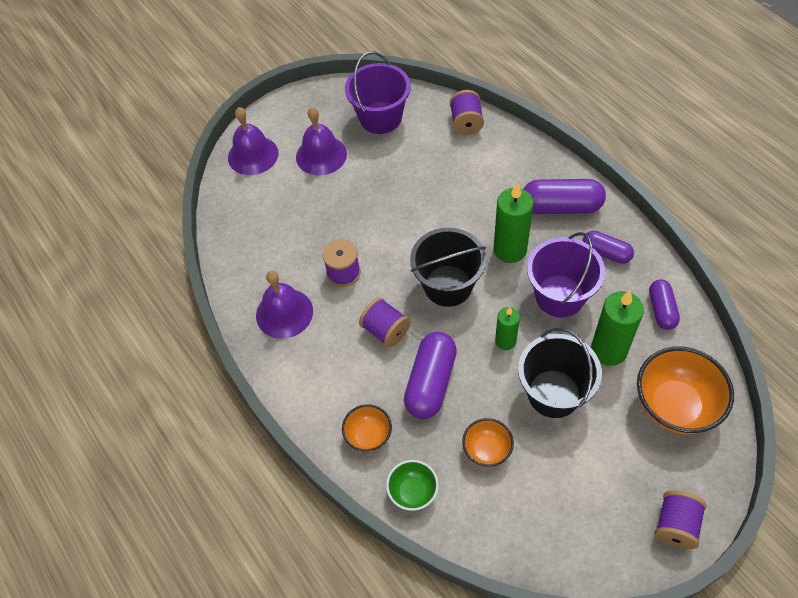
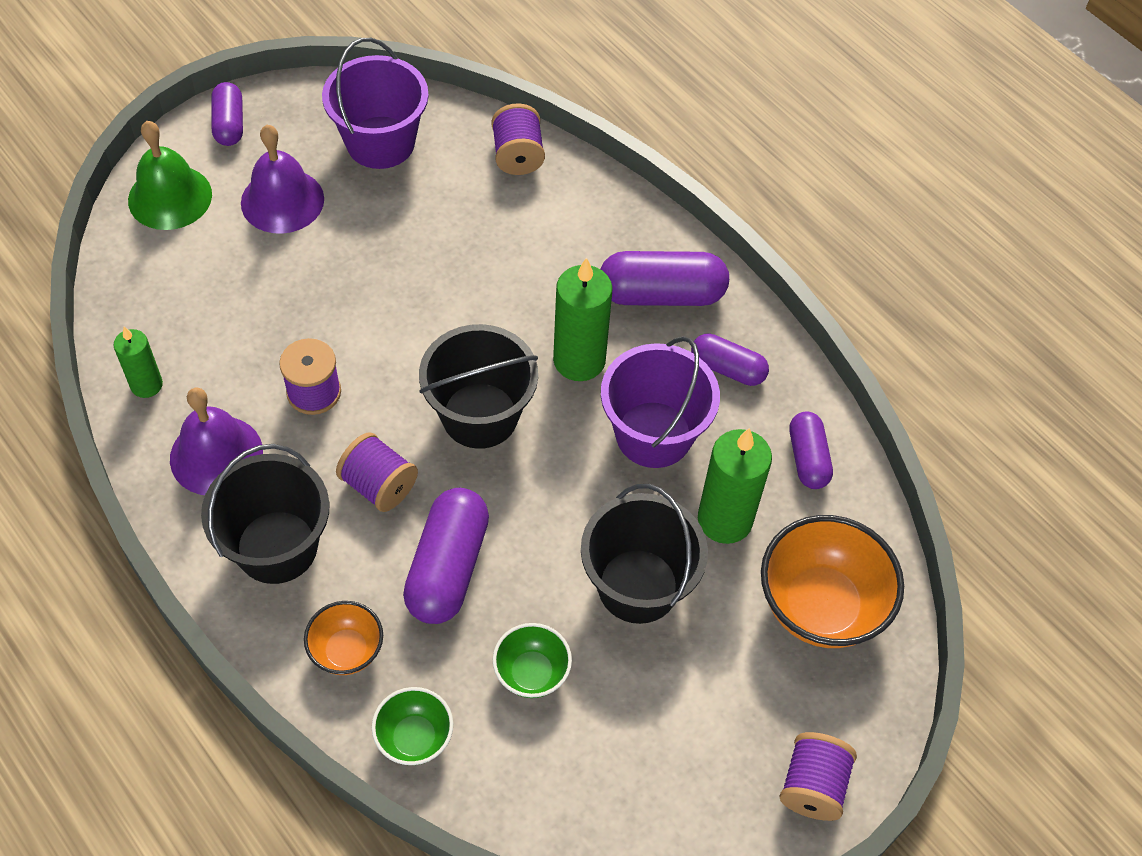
camera: 10 degrees left, 0 degrees up
(253, 155) = (170, 197): purple bell -> green bell
(288, 110) = (229, 124): none -> purple capsule
(323, 370) = (277, 547): none -> black bucket
(487, 450) = (531, 673): orange bowl -> green bowl
(505, 341) = (567, 504): green candle -> green candle (146, 385)

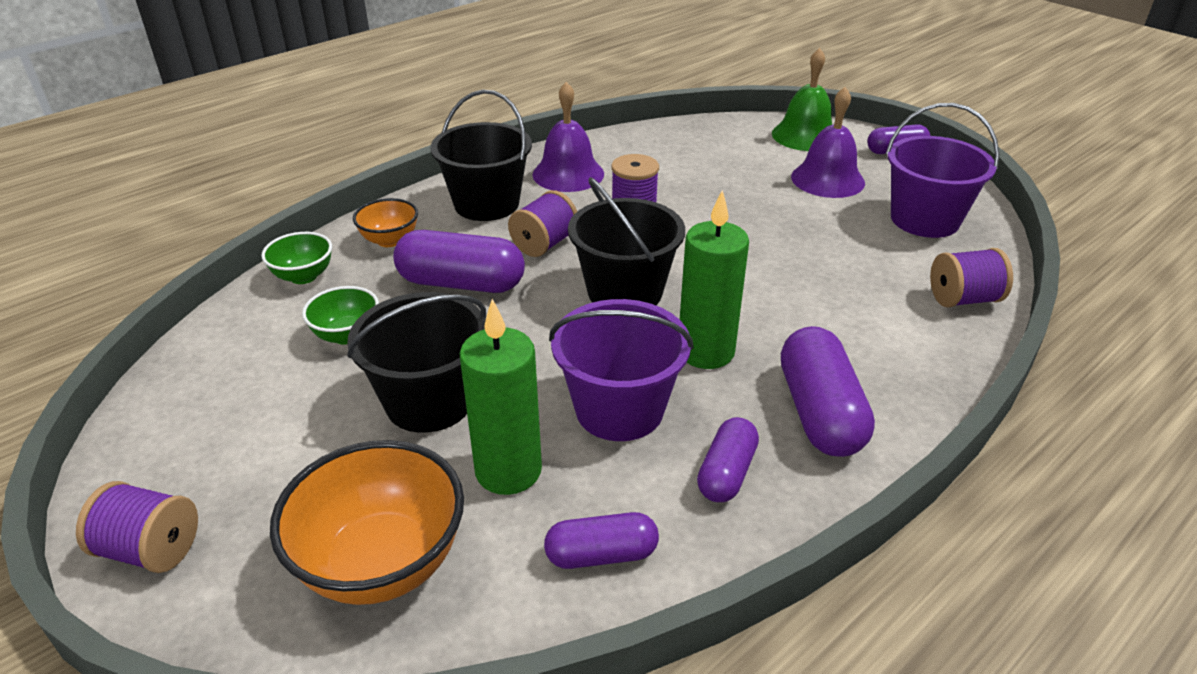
camera: 90 degrees right, 20 degrees down
(146, 385) = (626, 143): green candle -> none

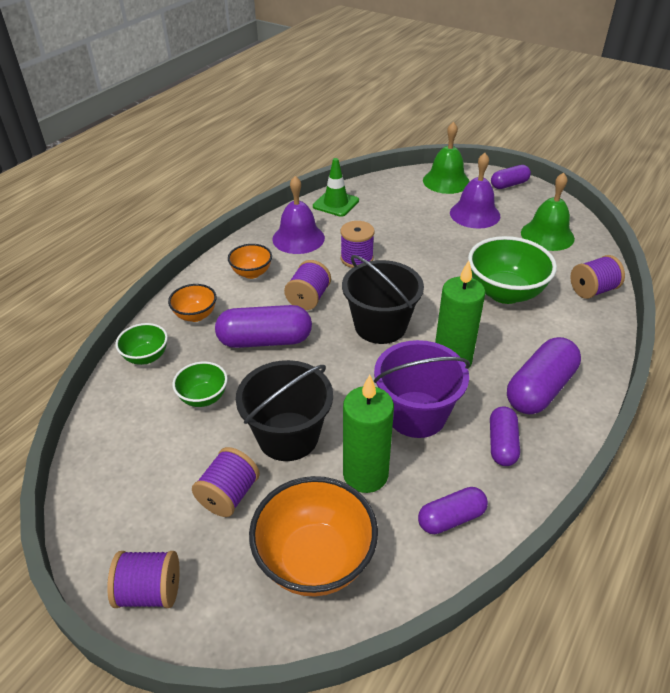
camera: 15 degrees left, 5 degrees up
(314, 456) = (229, 495): none -> purple spool
(486, 204) = (251, 273): black bucket -> orange bowl
(639, 141) = (336, 203): none -> green traffic cone
(819, 412) = (540, 389): purple capsule -> purple capsule turned 60 degrees clockwise
(825, 281) = (505, 293): none -> green bowl
(924, 220) = (547, 235): purple bucket -> green bell

